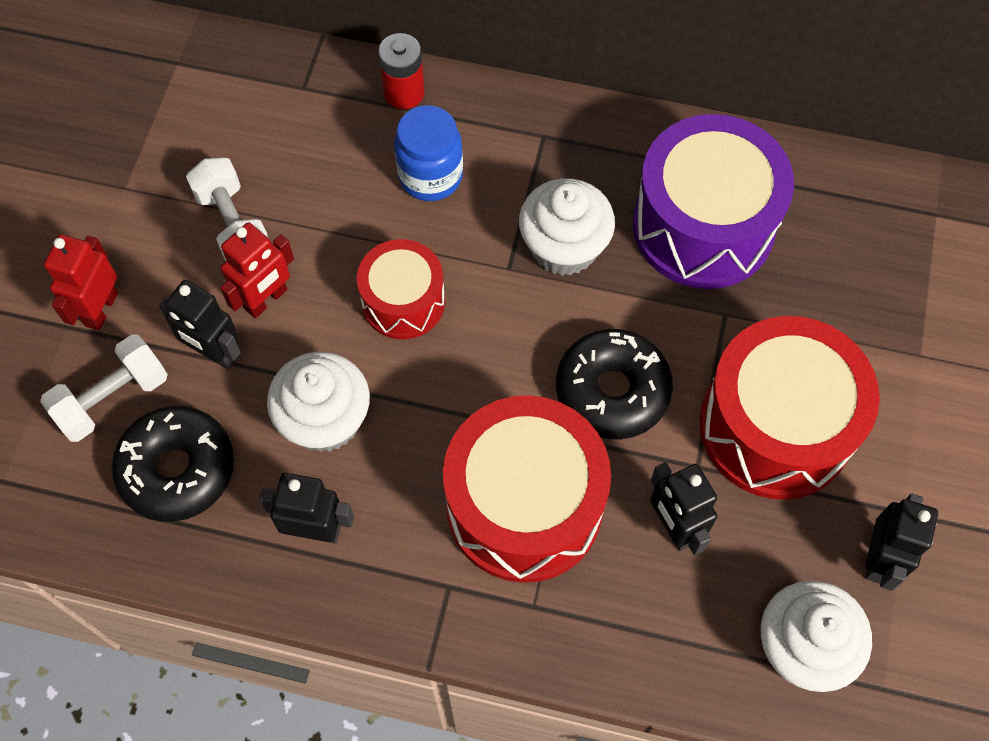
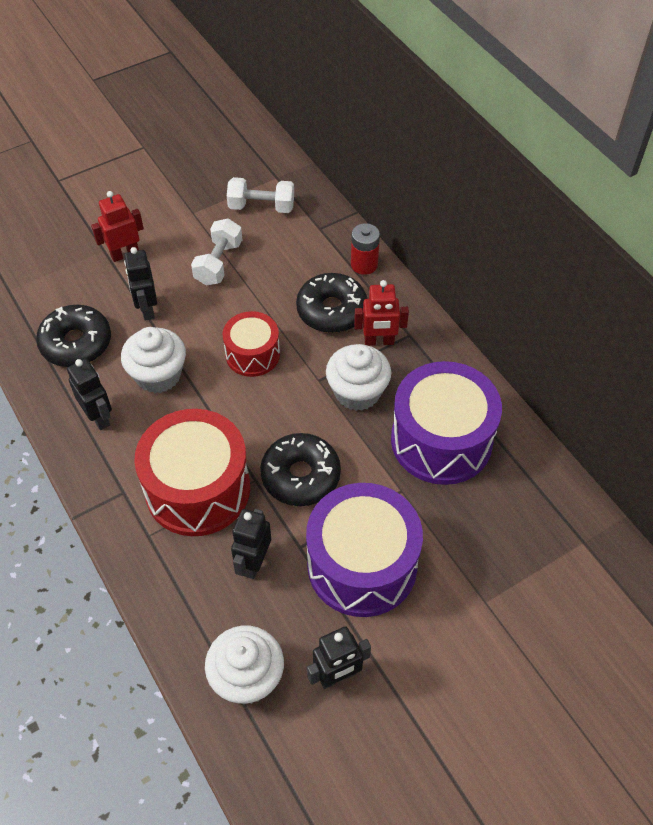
camera: 45 degrees right, 10 degrees down
(112, 398) = (86, 293): white dumbbell -> white dumbbell (261, 207)
(266, 300) = (195, 305): red robot -> red robot (379, 341)
(430, 176) = (331, 310): blue jar -> black donut
(775, 426) = (362, 565): red drum -> purple drum

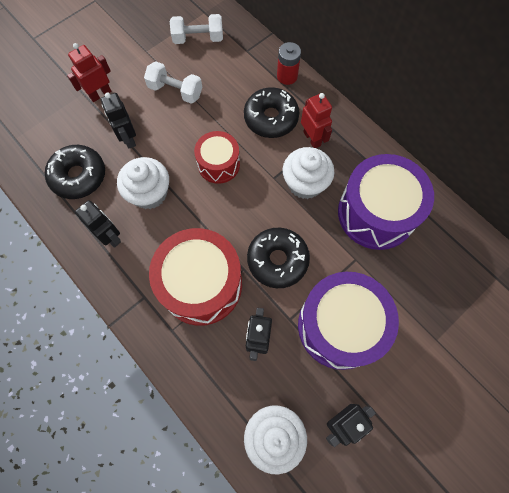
camera: 10 degrees left, 15 degrees up
(218, 263) = (175, 91): white dumbbell -> white dumbbell turned 75 degrees counterclockwise
(379, 341) = (312, 138): red robot -> red robot turned 105 degrees counterclockwise

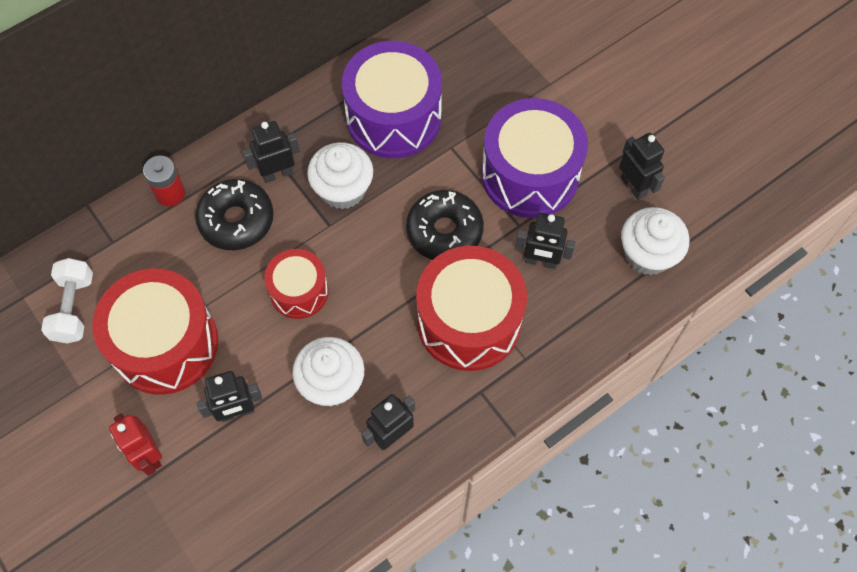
camera: 85 degrees left, 5 degrees down
(79, 176) = (290, 483): black donut -> none
(175, 91) = (165, 344): white dumbbell -> red drum
(312, 138) = (277, 174): red robot -> black robot

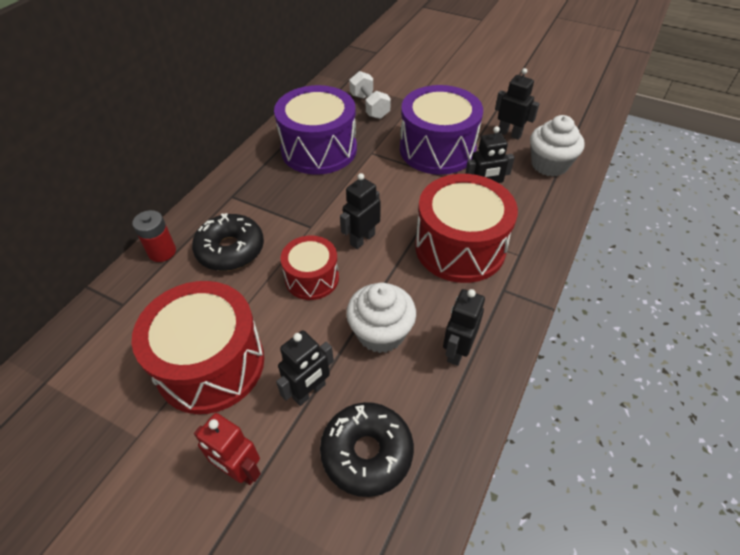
camera: 25 degrees left, 15 degrees down
(74, 308) = (104, 371): white dumbbell -> white dumbbell (369, 106)
(277, 174) = (249, 209): black robot -> black robot (362, 239)
(343, 189) = (307, 201): white cupcake -> none
(444, 231) = (401, 200): black donut -> black donut (367, 453)

